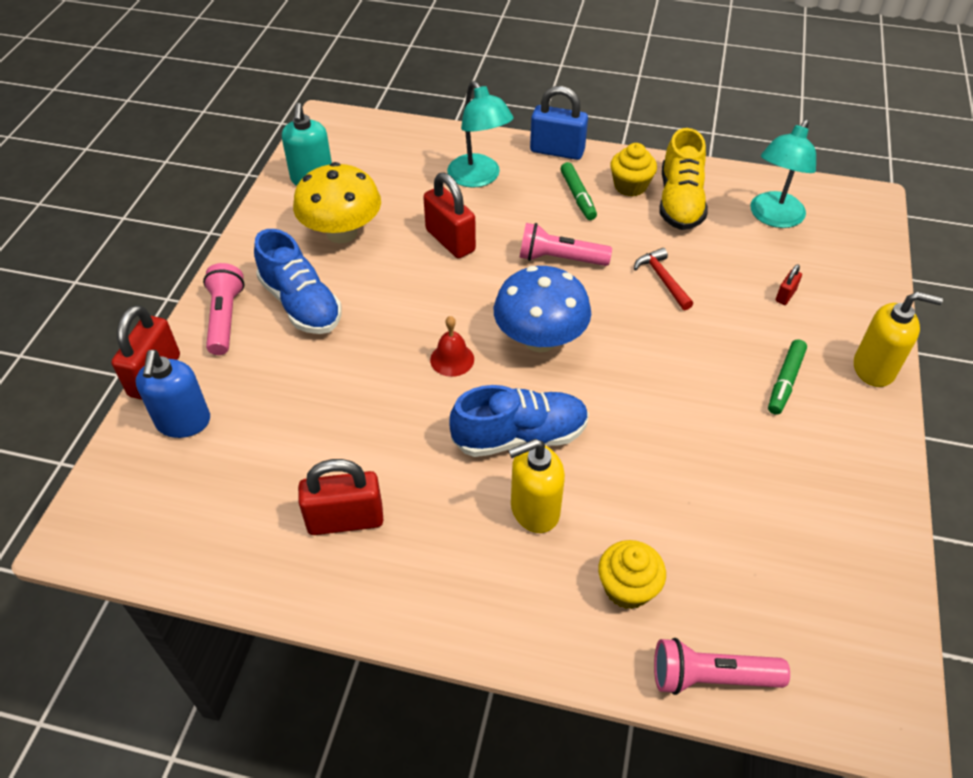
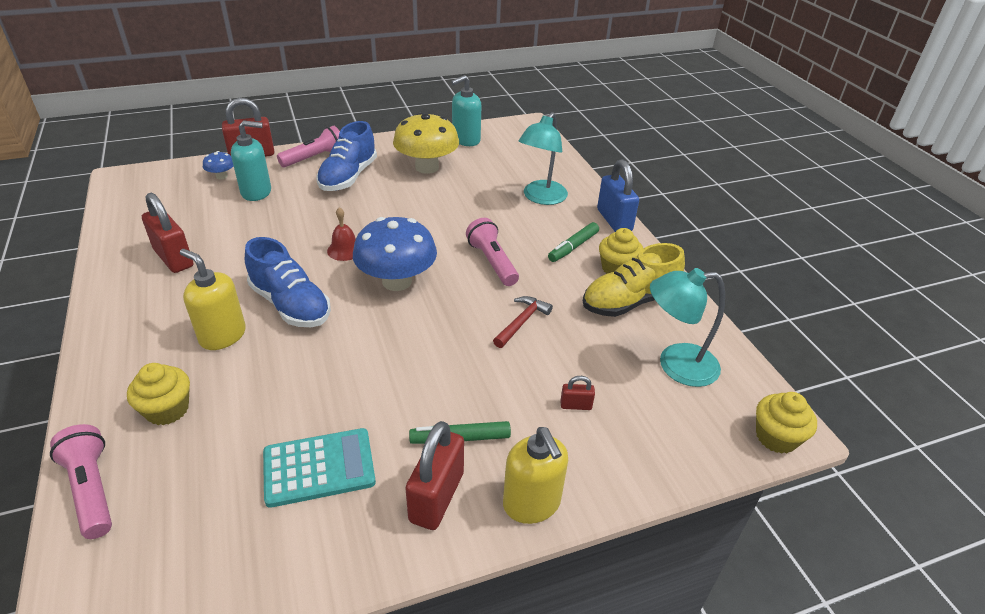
camera: 55 degrees right, 10 degrees down
(183, 422) = (221, 176): blue soap dispenser -> blue mushroom
(258, 398) = (256, 192): none -> turquoise soap dispenser
(450, 241) = (462, 209): red padlock -> red padlock (436, 497)
(770, 488) = (319, 467): none -> turquoise calculator
(874, 209) = (776, 437): none -> yellow cupcake

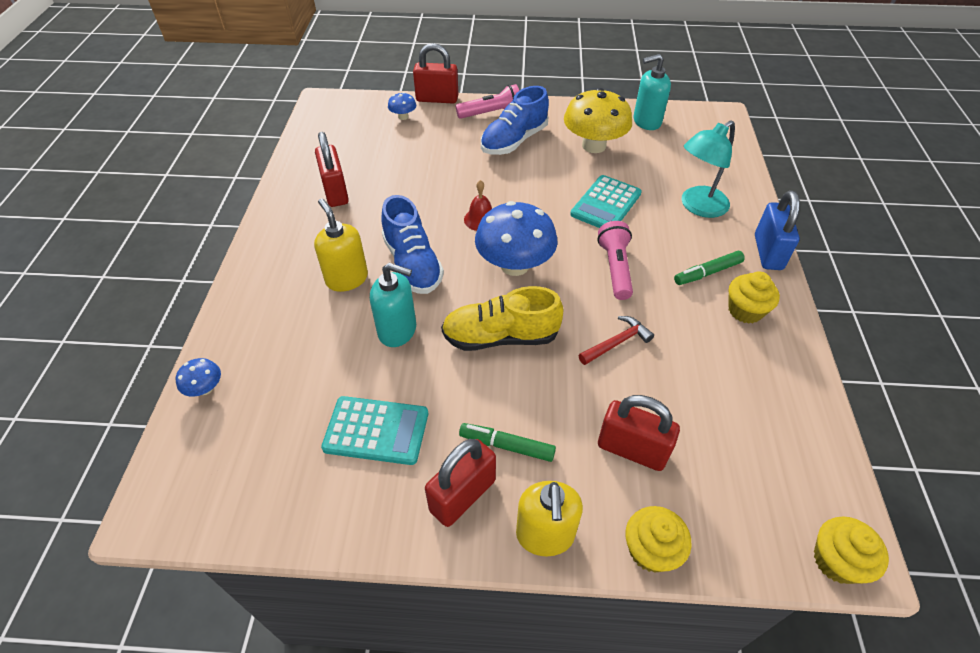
camera: 25 degrees right, 10 degrees up
(92, 489) = (205, 388): pink flashlight -> blue mushroom
(167, 409) = (281, 336): yellow cupcake -> yellow cupcake (651, 550)
(256, 192) = (426, 140): turquoise soap dispenser -> turquoise soap dispenser (398, 330)
(460, 212) = (606, 204): none -> turquoise calculator
(575, 405) = (632, 449): red padlock -> red padlock, size x2.13
(629, 301) = (741, 352): yellow shoe -> yellow shoe (500, 337)
(676, 365) = (759, 440): turquoise lamp -> none

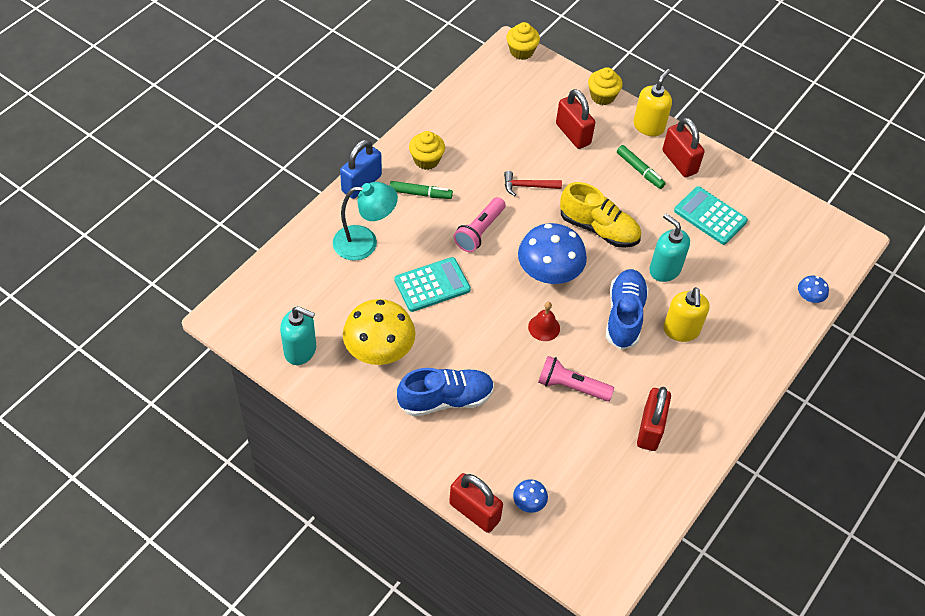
camera: 150 degrees left, 5 degrees up
(462, 495) = (679, 162): red padlock -> red padlock turned 75 degrees clockwise
(491, 113) = (436, 452): pink flashlight -> pink flashlight (571, 386)

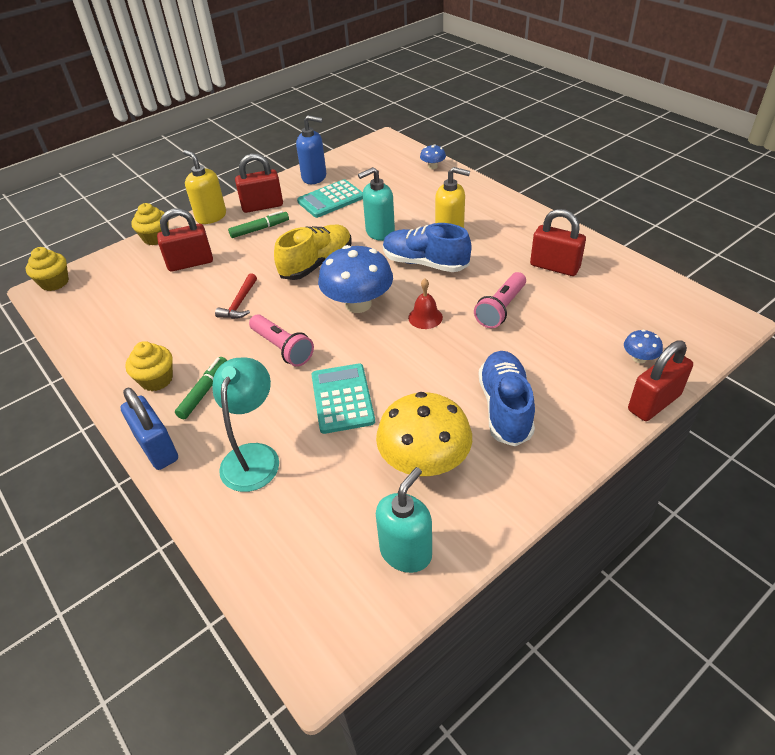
camera: 70 degrees left, 10 degrees down
(748, 192) = (314, 177): none -> blue soap dispenser

